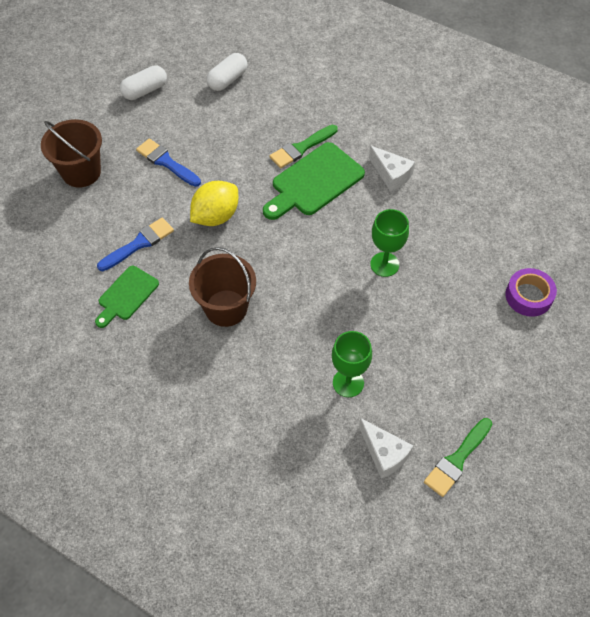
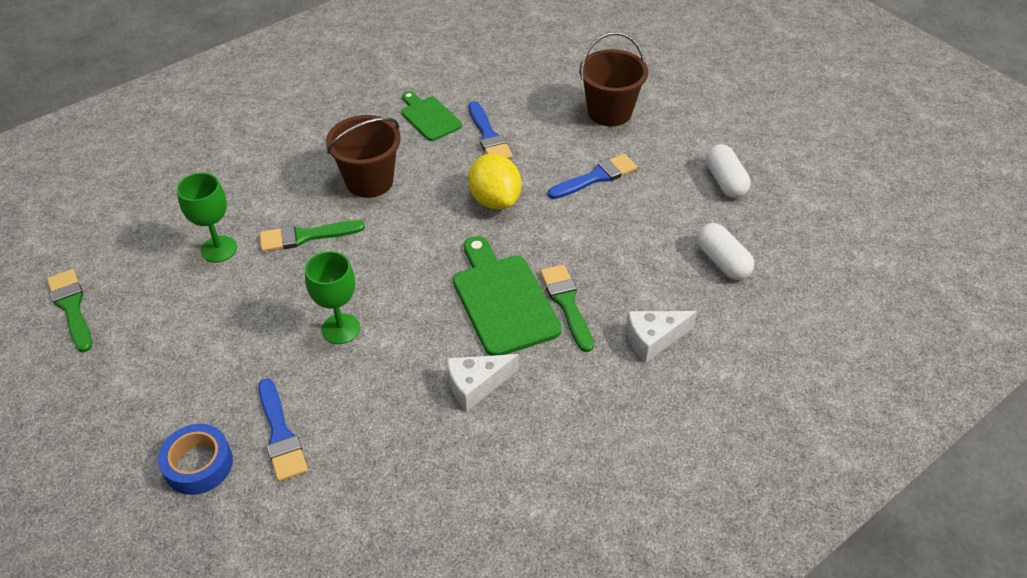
camera: 110 degrees right, 10 degrees down
(307, 326) = (305, 236): none -> green brush
(384, 453) = (126, 253): white cheese -> white cheese (653, 339)
(483, 261) = (280, 435): none -> blue brush
(528, 296) = (198, 464): purple tape -> blue tape

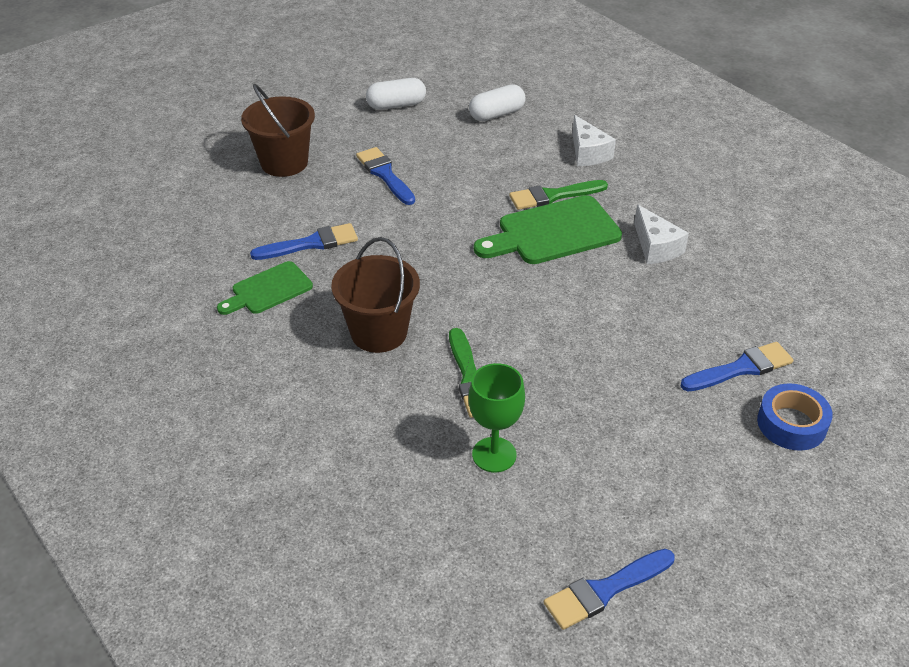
camera: 90 degrees left, 5 degrees down
(71, 307) = (604, 590): green brush -> blue brush
(340, 329) = (604, 338): green goblet -> none
(495, 200) = (415, 238): yellow lemon -> none

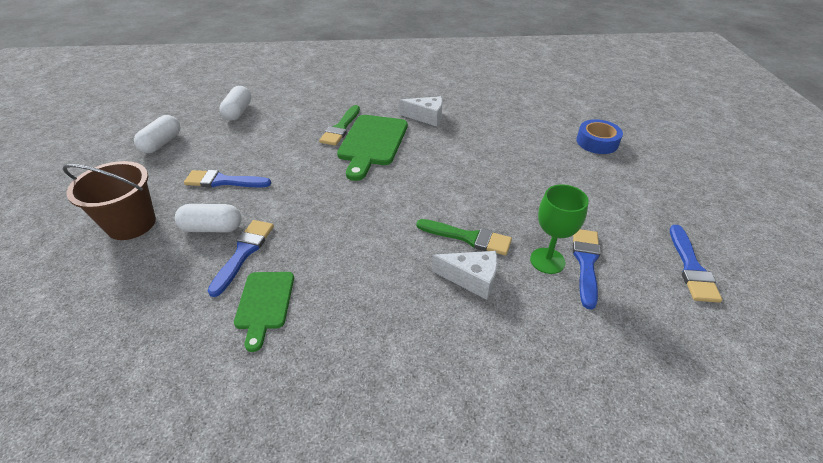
camera: 55 degrees left, 0 degrees up
(321, 208) = (212, 228): none -> white capsule
(379, 332) = (381, 261): brown bucket -> none
(588, 153) = (321, 100): white cheese -> white cheese (471, 279)
(741, 368) = (545, 137): blue brush -> blue brush (586, 262)

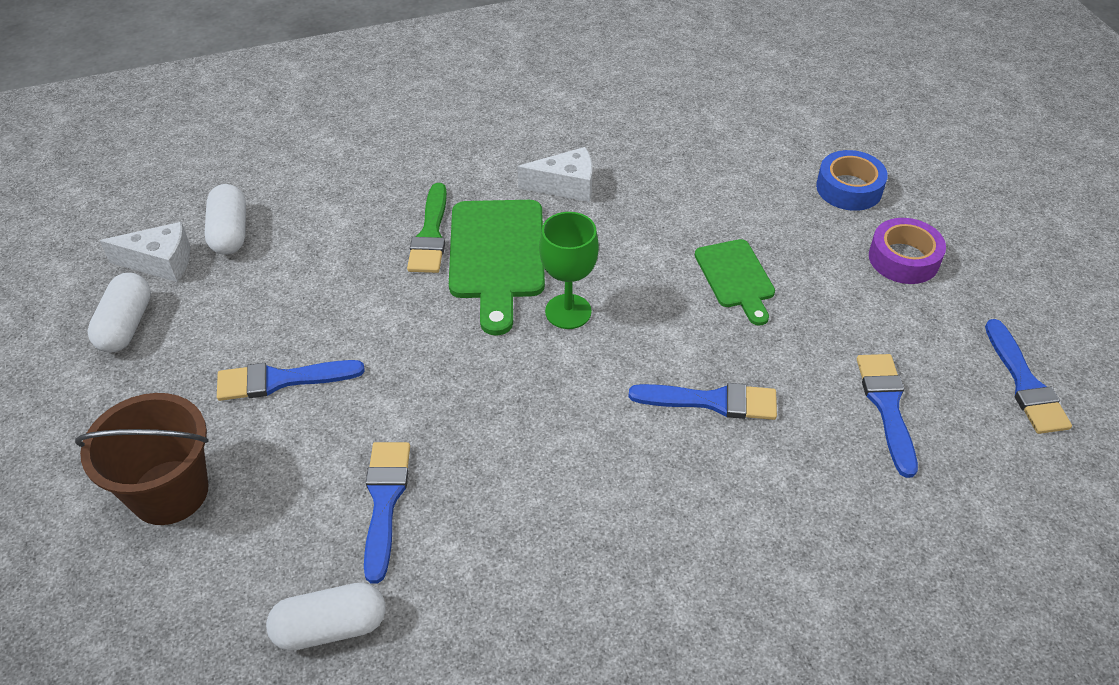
camera: 15 degrees left, 5 degrees up
(212, 228) = (310, 470): white capsule -> white capsule (330, 628)
(264, 304) = (459, 576): green cutting board -> green cutting board (736, 278)
(468, 238) = (712, 401): green brush -> blue brush
(471, 279) = (740, 467): white cheese -> white cheese (160, 262)
(547, 260) = (834, 415): green goblet -> green goblet (568, 311)
(622, 183) = (903, 259): none -> purple tape

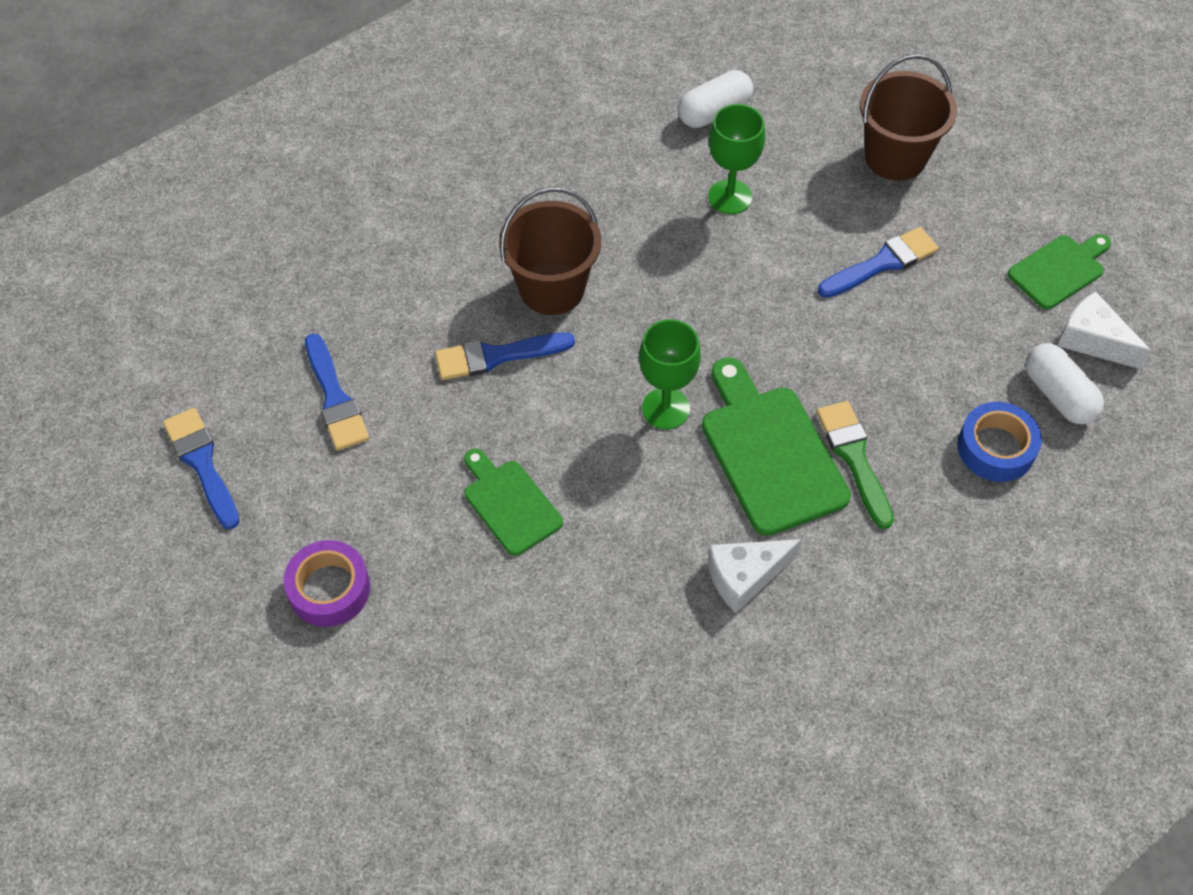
camera: 160 degrees right, 10 degrees up
(126, 325) = (1059, 270): white capsule -> green cutting board
(160, 262) = (1092, 340): white cheese -> white cheese turned 60 degrees clockwise
(384, 501) = (730, 197): blue brush -> green goblet
(631, 454) = (552, 288): none -> brown bucket
(849, 188) = (404, 686): blue tape -> blue tape (996, 448)

